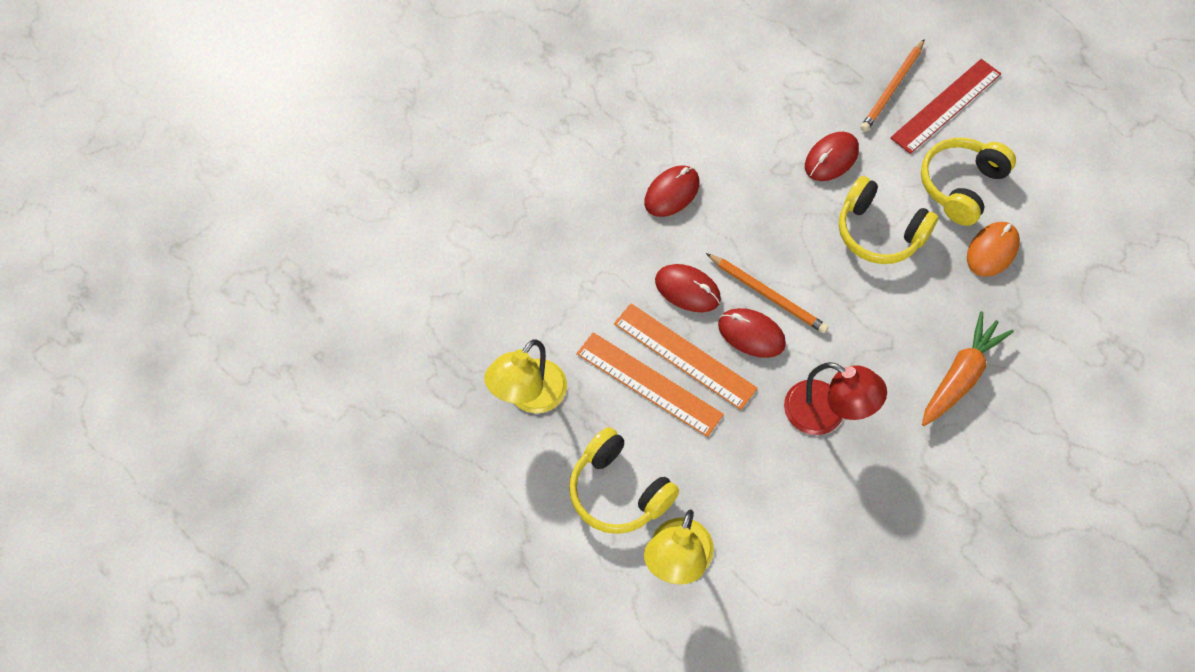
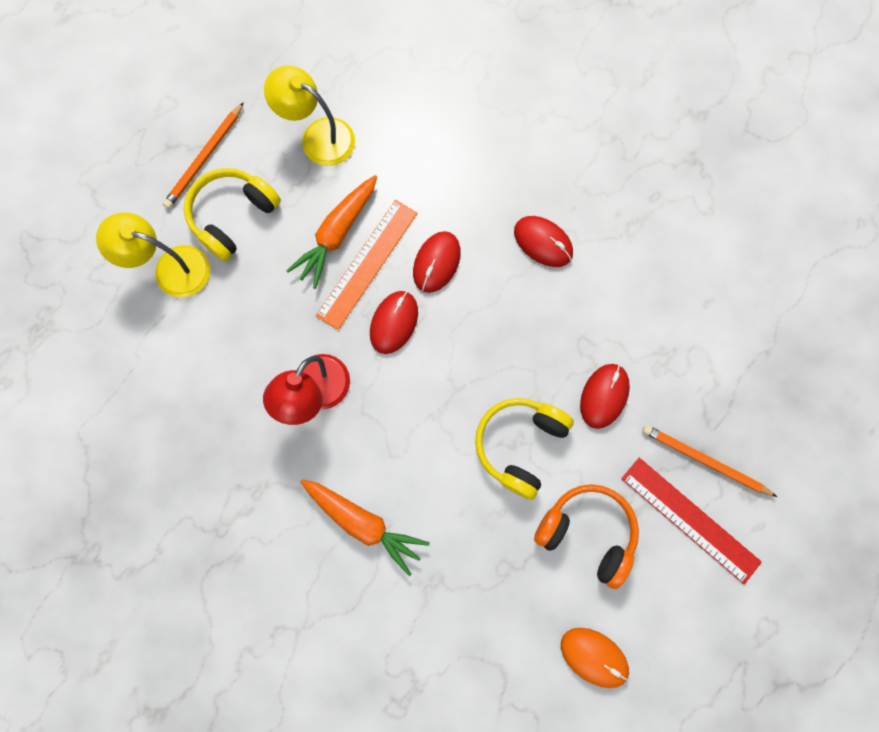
camera: 85 degrees right, 15 degrees up
(649, 384) = (336, 234): orange ruler -> orange carrot
(767, 294) = (438, 336): orange pencil -> orange pencil (205, 158)
(831, 158) = (604, 396): red mouse -> red mouse turned 75 degrees clockwise
(961, 186) = (587, 532): yellow headphones -> orange headphones
(992, 251) = (510, 562): orange mouse -> orange mouse (594, 657)

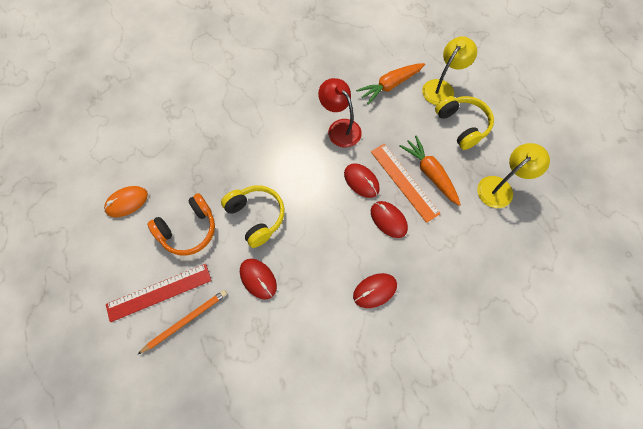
camera: 115 degrees right, 10 degrees down
(205, 158) = (505, 124): orange pencil -> none
(364, 523) = (260, 124): orange carrot -> orange carrot (390, 86)

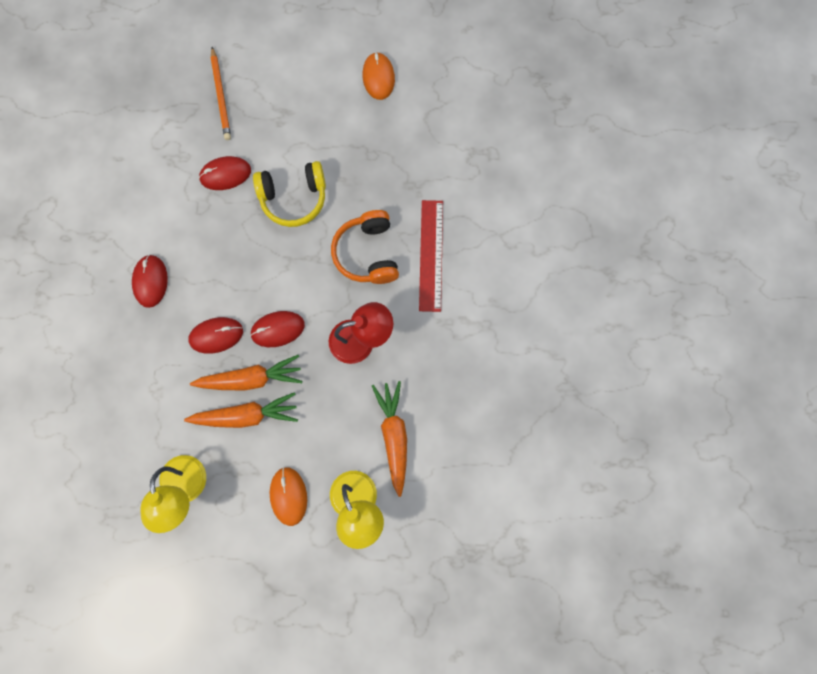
camera: 115 degrees right, 10 degrees up
(159, 292) = (262, 81): red ruler -> red ruler (431, 255)
(189, 230) = (314, 127): orange headphones -> orange headphones (367, 253)
(404, 182) = (251, 378): orange ruler -> orange carrot
(462, 125) = (289, 496): yellow headphones -> orange mouse

